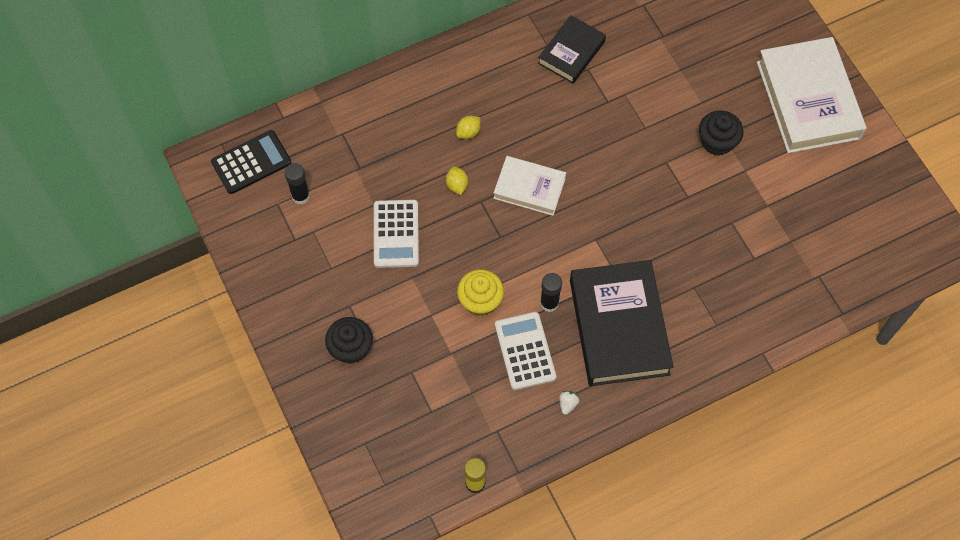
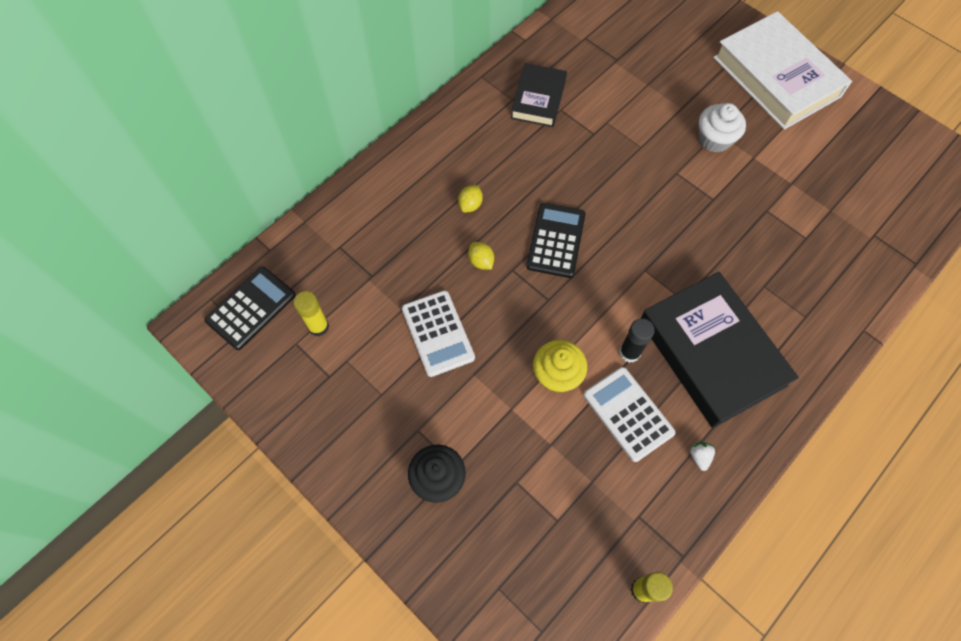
camera: 20 degrees left, 0 degrees up
(300, 196) = (318, 326): black glue stick -> yellow glue stick
(529, 188) = (556, 240): white book -> black calculator
(717, 142) = (714, 139): black cupcake -> white cupcake

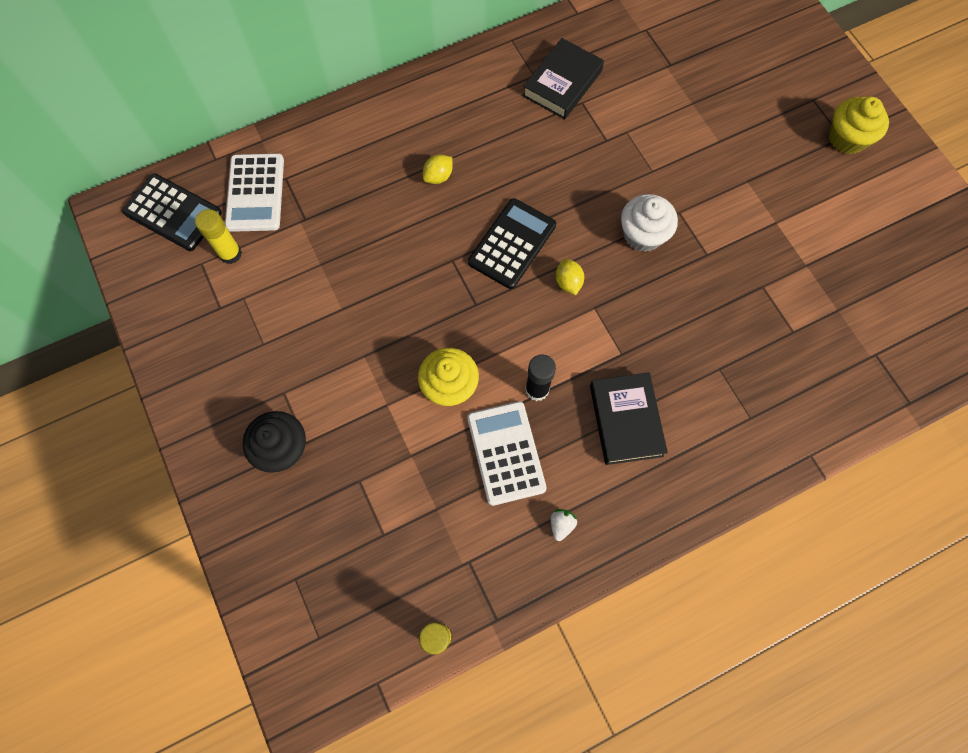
camera: 20 degrees right, 5 degrees up
(251, 308) = (173, 213): black calculator -> black calculator turned 60 degrees clockwise
(438, 333) = (346, 301): white calculator -> white calculator (255, 193)
(481, 261) = (423, 240): yellow lemon -> yellow lemon (568, 282)
(711, 353) = (625, 420): black book -> black book, size x0.56
(714, 139) = (740, 188): white cupcake -> white cupcake (643, 234)
(776, 77) = (847, 138): white book -> yellow cupcake

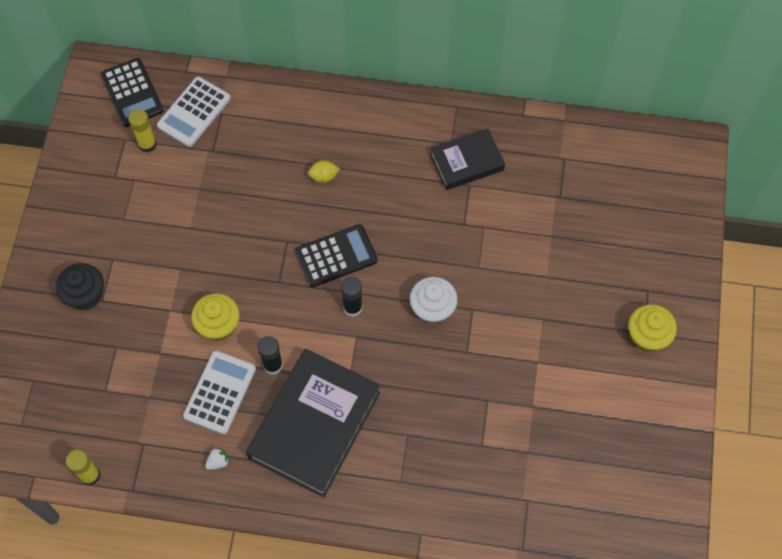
camera: 35 degrees right, 5 degrees down
(568, 282) = (352, 308): yellow lemon -> black glue stick
(625, 420) = (314, 425): black book -> black book, size x1.77

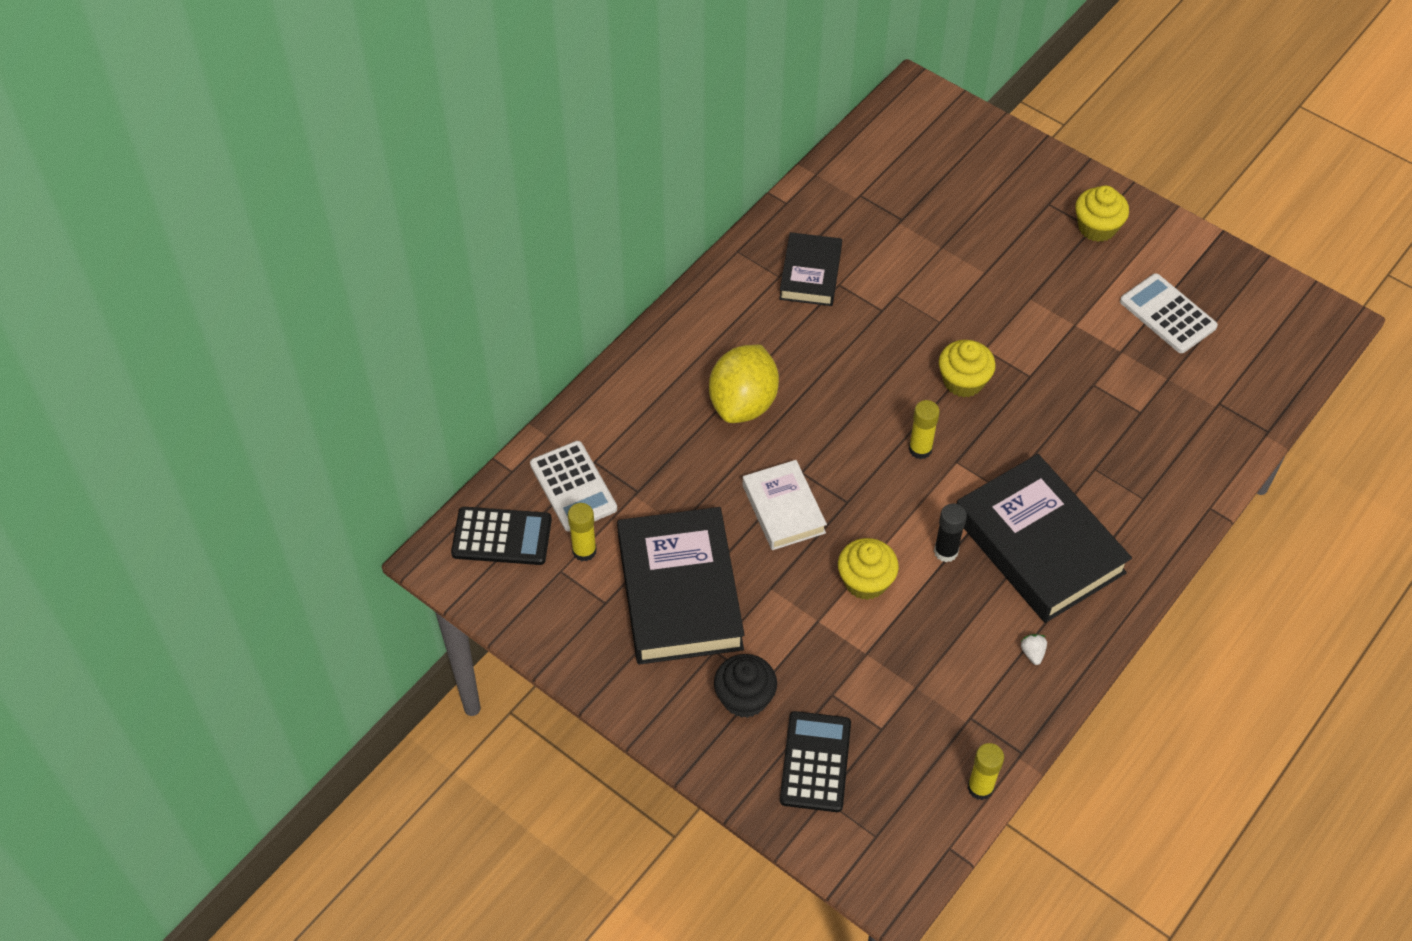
camera: 60 degrees left, 10 degrees down
(146, 215) = (679, 592): none -> black book
(220, 392) = (950, 615): white calculator -> white calculator (1167, 314)
(249, 245) = (783, 509): none -> white book
(324, 176) = (743, 403): yellow lemon -> yellow lemon, size x2.42
(336, 256) = (849, 436): black calculator -> black calculator (815, 762)
(352, 308) = (920, 449): black glue stick -> yellow glue stick
(432, 308) = (963, 381): white cupcake -> yellow cupcake

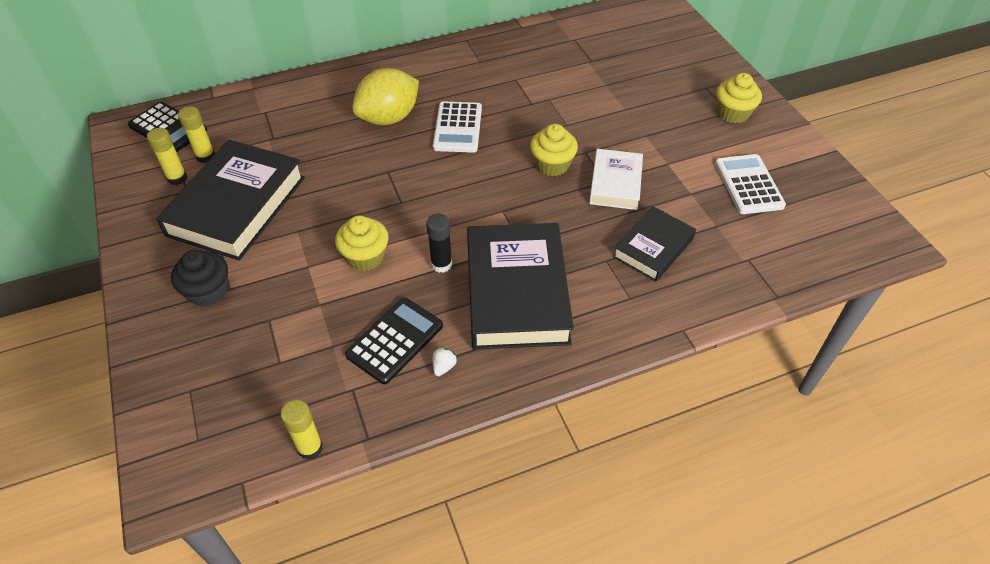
camera: 30 degrees right, 5 degrees down
(573, 487) = (238, 120): white calculator -> white calculator (457, 128)
(783, 509) = (354, 188): white book -> white book (615, 183)
(810, 274) = (502, 67): black book -> black book (653, 248)
(815, 762) = (210, 360): black calculator -> black calculator (395, 340)
(920, 449) = (483, 192): yellow glue stick -> yellow glue stick (177, 178)

